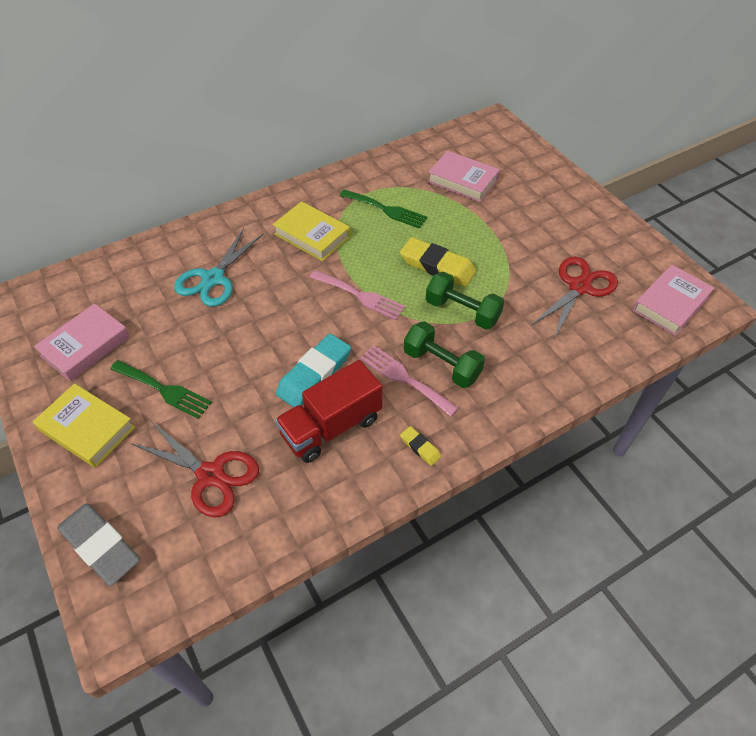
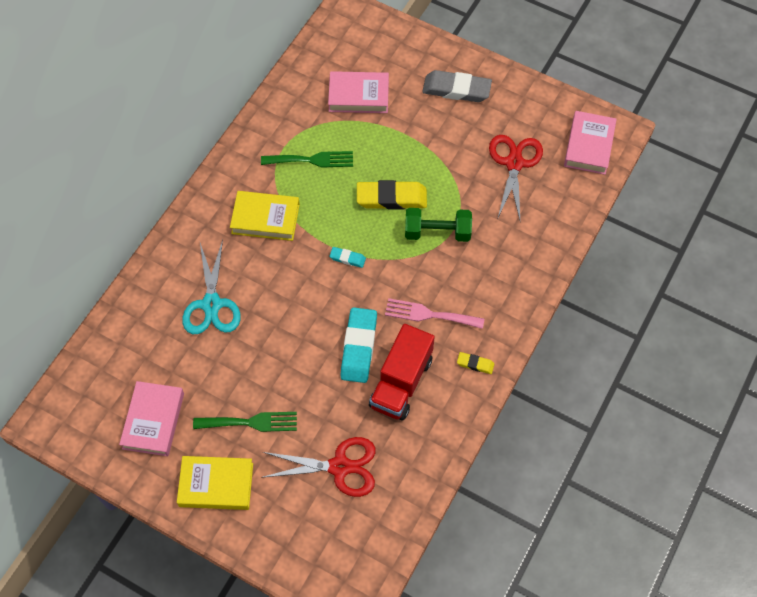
camera: 30 degrees left, 10 degrees up
(100, 546) = (301, 558): grey eraser -> grey eraser (456, 89)
(360, 296) = (347, 258): pink fork -> turquoise eraser
(441, 365) = (450, 288): green dumbbell -> none

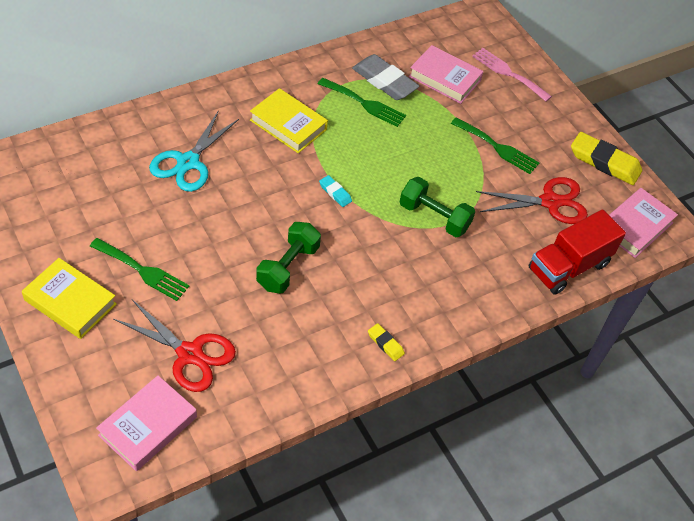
camera: 25 degrees right, 10 degrees down
(153, 421) = (63, 221): pink book -> pink book (148, 426)
(359, 347) = (288, 267): turquoise eraser -> green dumbbell
(391, 198) = (413, 168): yellow eraser -> yellow eraser (604, 162)
(401, 382) = (303, 318): red truck -> red truck (568, 267)
(429, 314) = (374, 278): pink fork -> pink fork (508, 73)
(443, 137) = (497, 147): none -> green fork
(456, 89) = (538, 118): grey eraser -> grey eraser (384, 81)
(514, 163) = (550, 202): red scissors -> red scissors turned 45 degrees clockwise

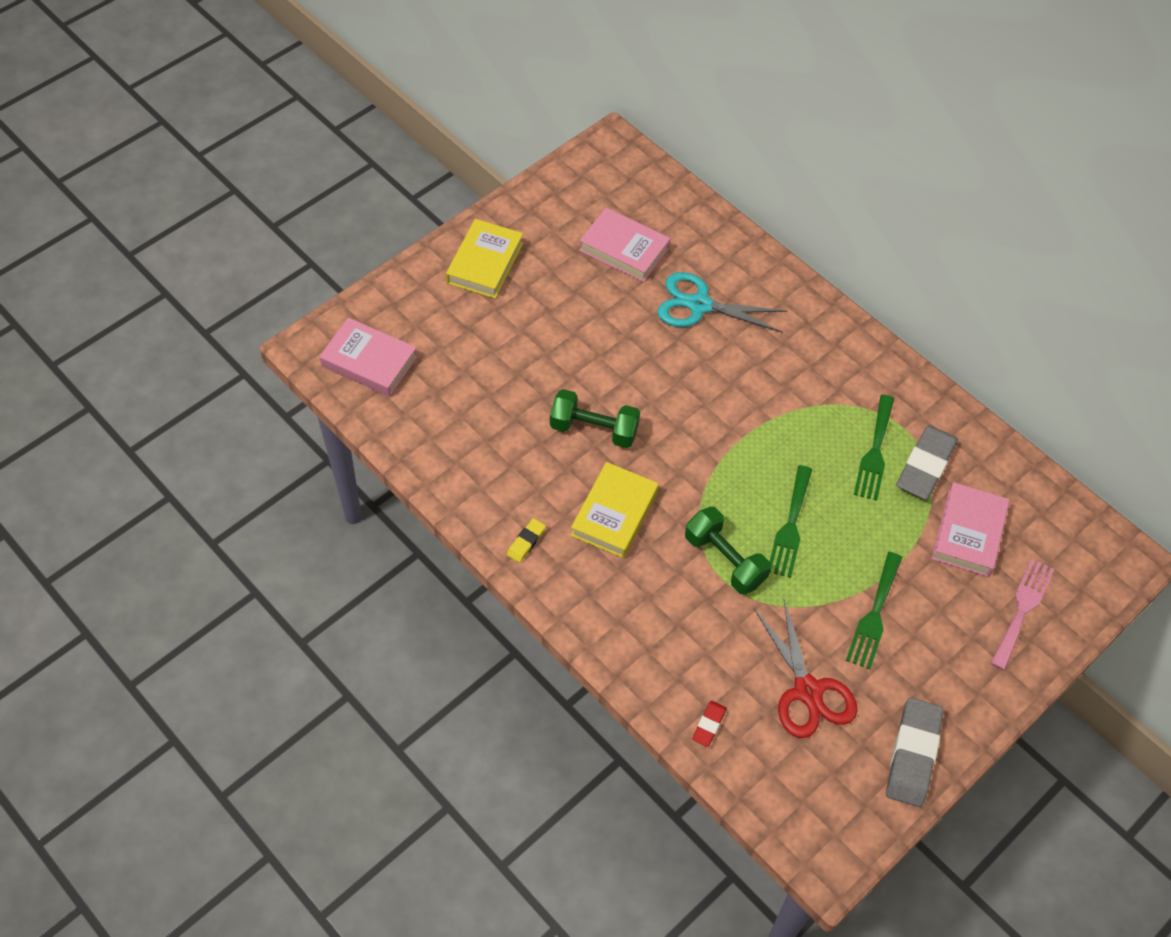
camera: 80 degrees right, 5 degrees up
(142, 271) = (542, 307): green fork -> green fork (790, 526)
(190, 354) = (457, 372): red scissors -> none
(288, 125) = (800, 382): yellow book -> yellow book (614, 514)
(335, 193) = (717, 451): turquoise eraser -> none
(434, 217) = (724, 560): green dumbbell -> green dumbbell turned 60 degrees counterclockwise
(568, 267) = (709, 725): red truck -> red eraser
(604, 162) = (912, 754): yellow eraser -> grey eraser
(635, 226) = (812, 805): pink book -> pink book (624, 249)

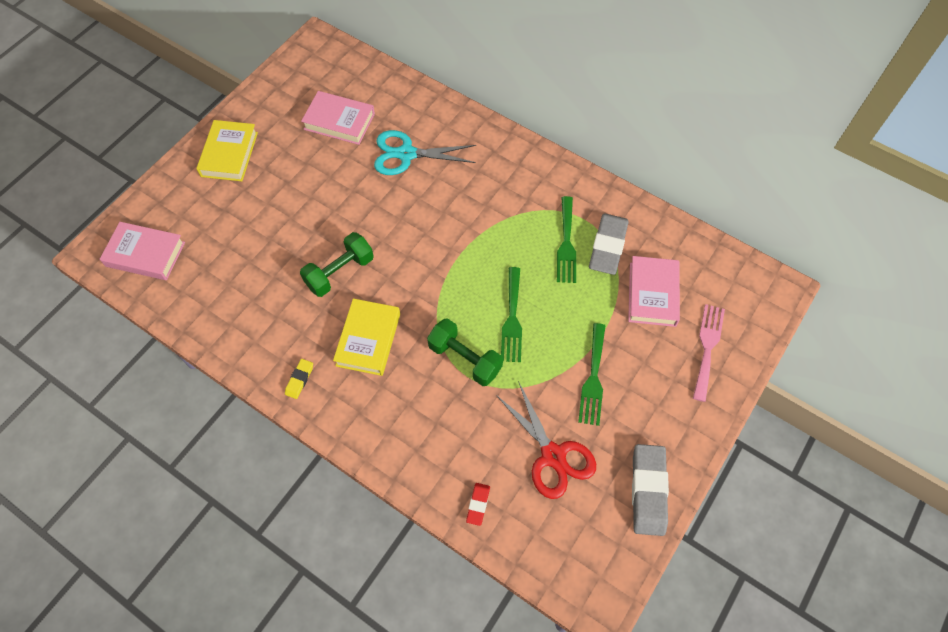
camera: 10 degrees left, 5 degrees up
(594, 429) = (339, 272): green dumbbell -> green dumbbell turned 45 degrees counterclockwise

